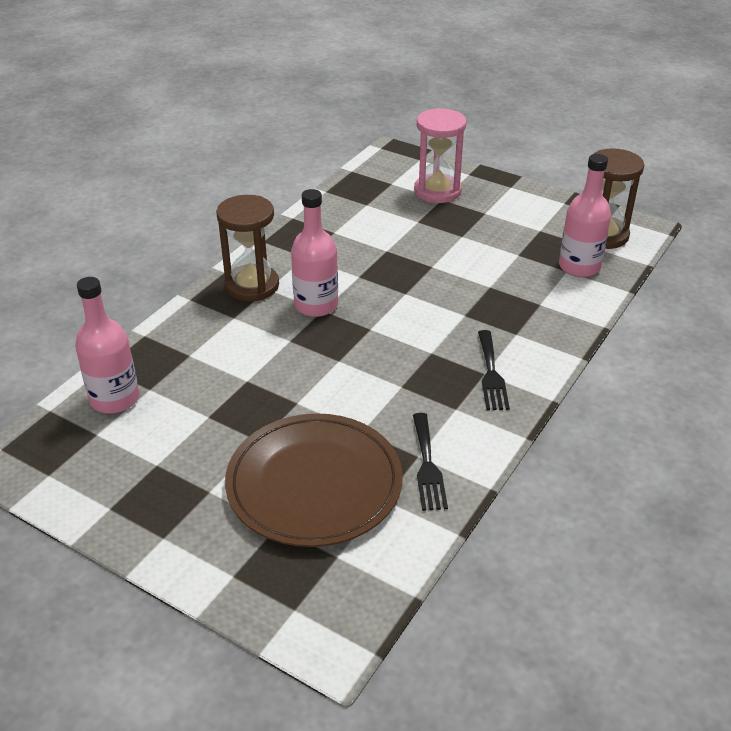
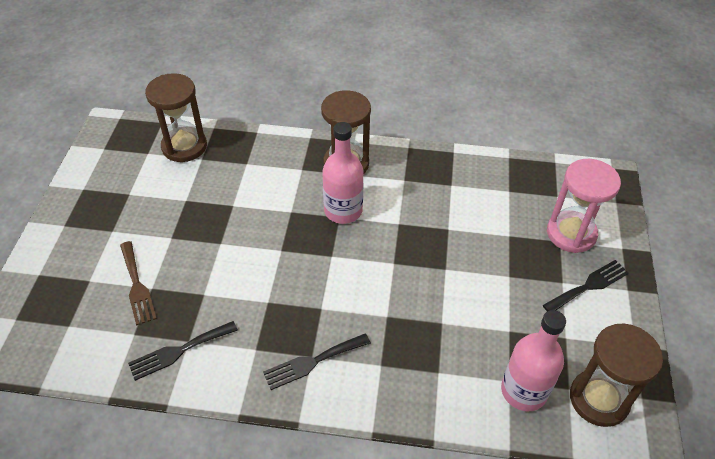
camera: 65 degrees right, 10 degrees up
(114, 399) = (184, 146): pink bottle -> brown hourglass
(314, 483) = (137, 286): brown plate -> brown fork
(496, 202) = (589, 286): none -> black fork

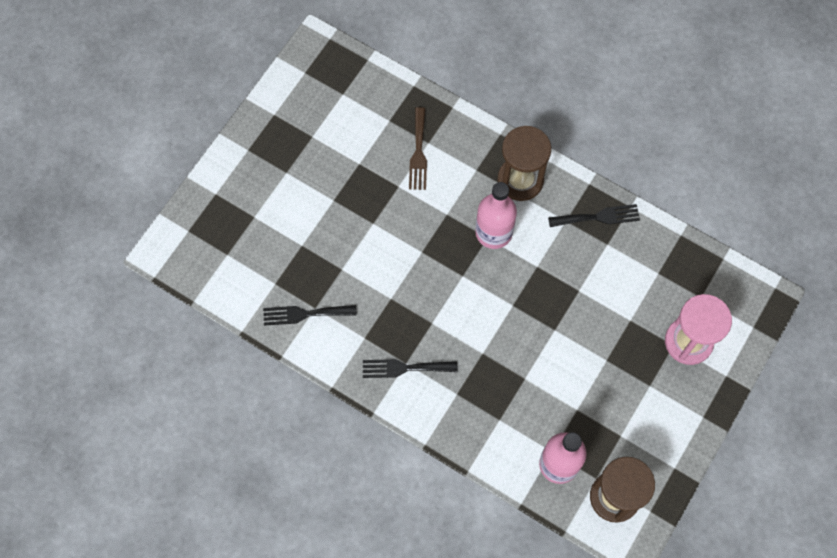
camera: 25 degrees right, 20 degrees up
(137, 286) = (290, 238): brown fork -> brown fork (418, 153)
(184, 146) = (378, 99): brown hourglass -> none
(589, 286) = (671, 399): black fork -> black fork (598, 217)

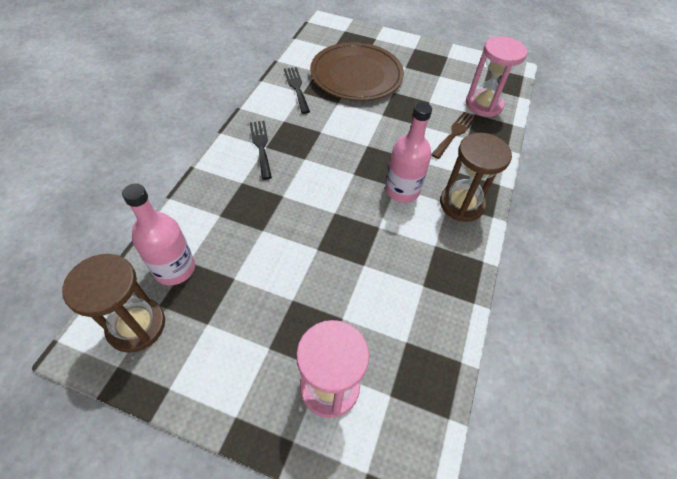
camera: 75 degrees right, 15 degrees down
(292, 236) = (356, 75): none -> brown plate
(375, 105) = (483, 104): none -> pink hourglass
(418, 153) = (454, 133): brown fork -> brown fork turned 135 degrees clockwise
(598, 217) = (450, 273): black fork -> none

